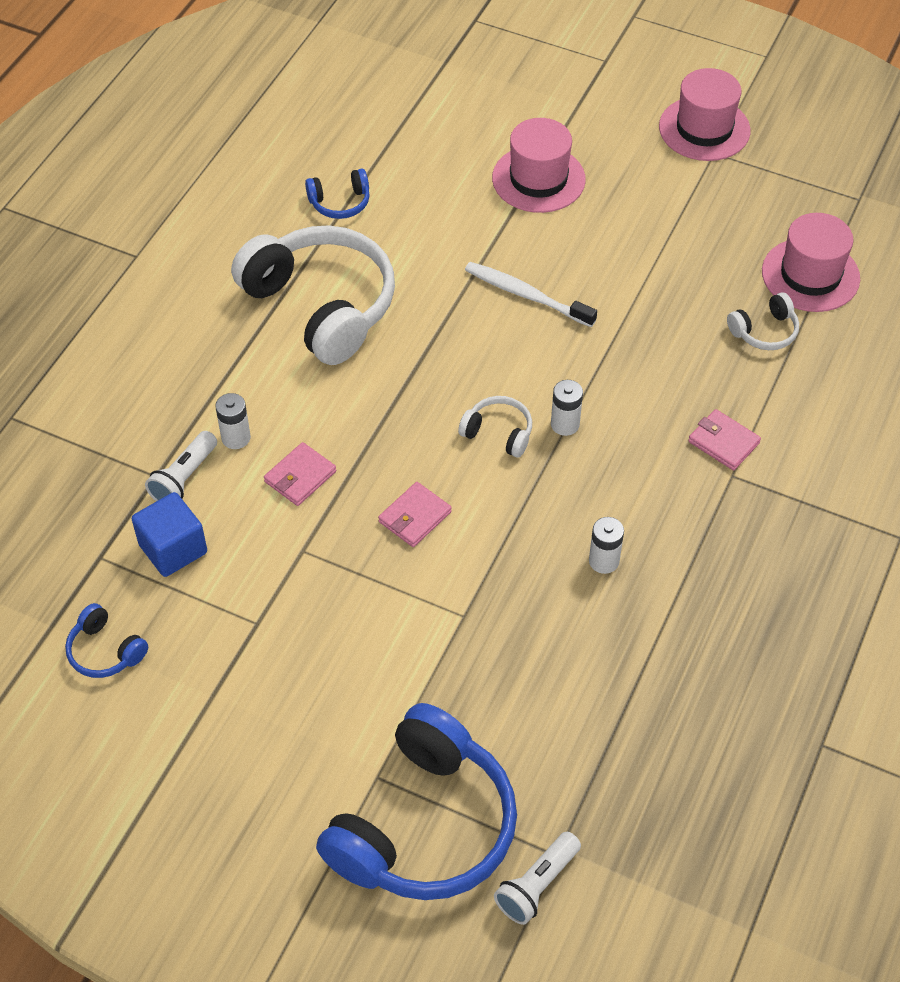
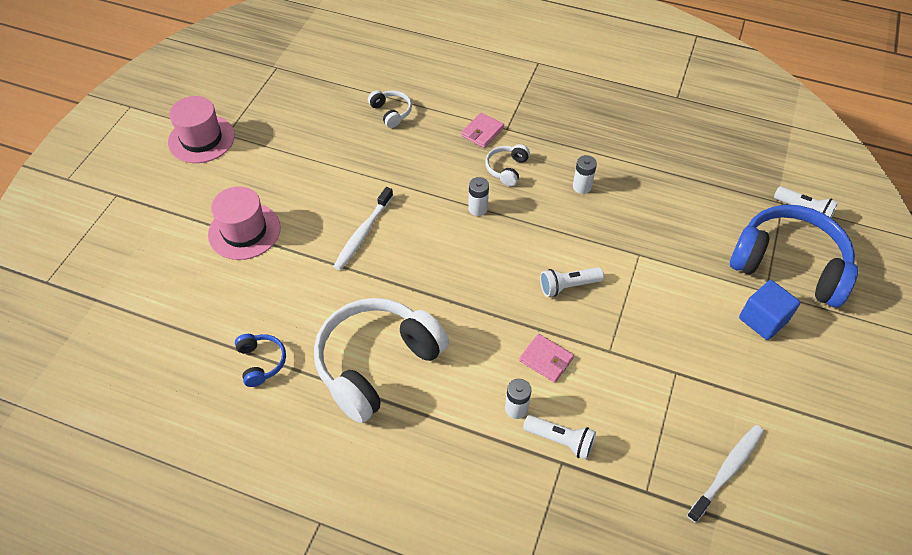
camera: 95 degrees left, 0 degrees up
(105, 651) = (727, 471): blue headphones -> white toothbrush
(173, 549) = (627, 438): blue cube -> blue cube (763, 320)
(415, 517) = (568, 286): pink wallet -> white flashlight
(498, 433) = (489, 243): white headphones -> white headphones (507, 169)
(810, 275) = (343, 91): pink hat -> none

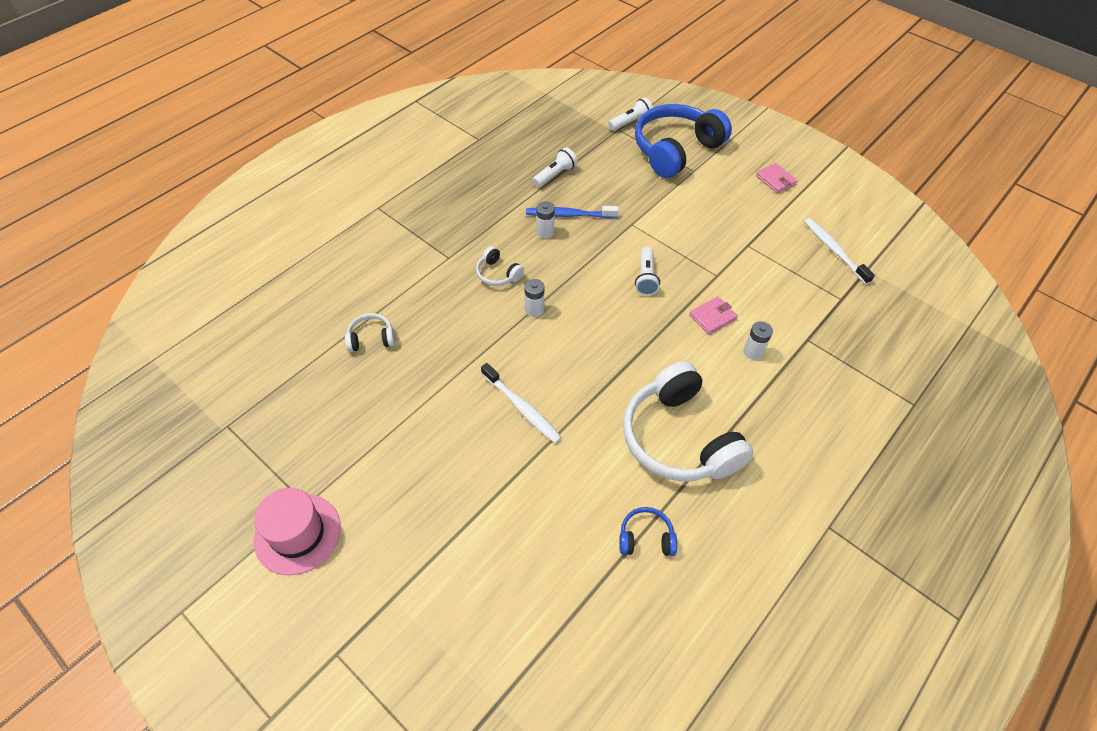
camera: 70 degrees left, 0 degrees up
(244, 231) = (467, 517): pink hat -> none
(482, 132) = (442, 276): pink wallet -> pink wallet (775, 180)
(560, 440) = (788, 333): white flashlight -> white flashlight (555, 175)
(618, 198) = (569, 215): none -> blue toothbrush
(763, 320) = (718, 182): blue cube -> none

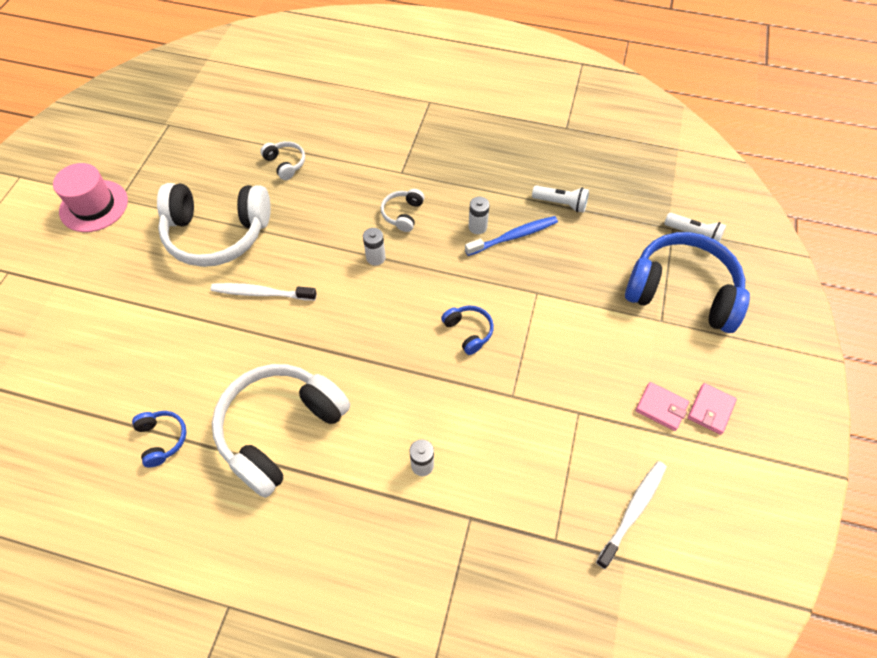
camera: 65 degrees right, 5 degrees up
(423, 423) = (217, 233): none -> white headphones
(522, 407) = (261, 293): white toothbrush -> white toothbrush turned 75 degrees clockwise
(569, 215) = (513, 236): blue toothbrush -> blue toothbrush turned 90 degrees clockwise
(646, 278) = (468, 331): white flashlight -> blue headphones
(712, 317) = (450, 410): pink wallet -> pink wallet (661, 407)

